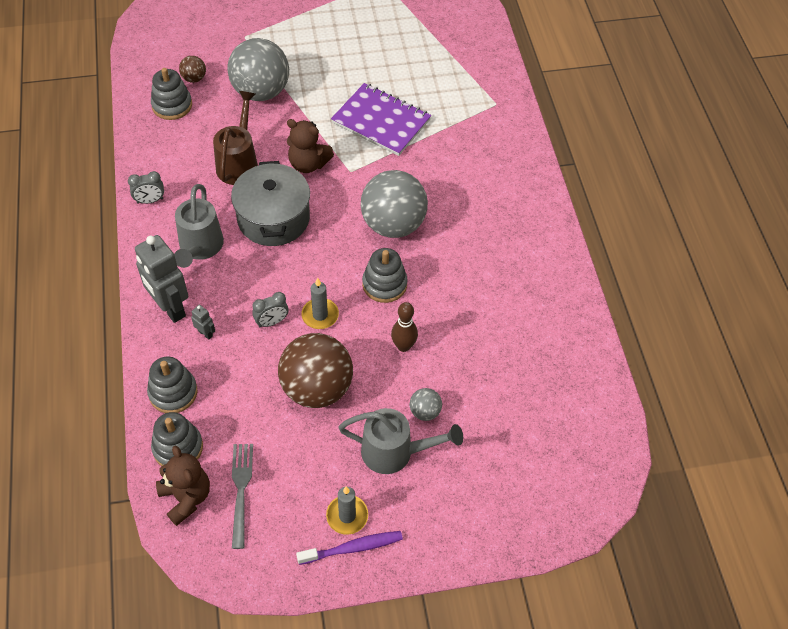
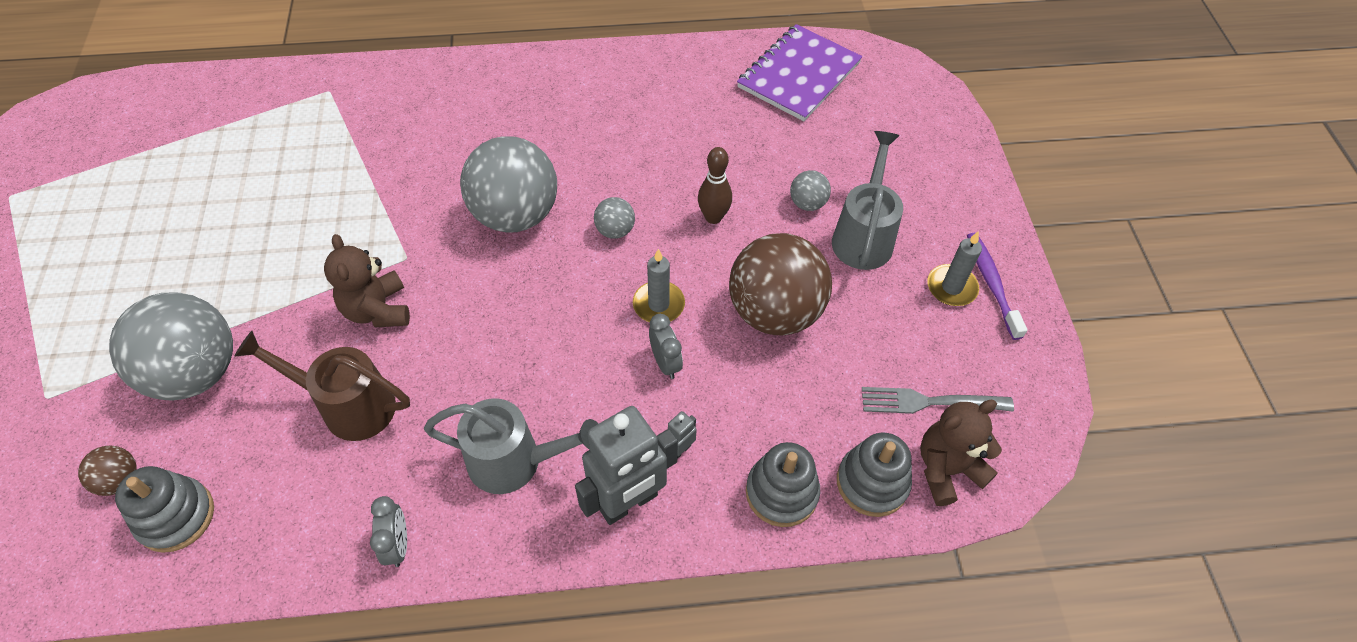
camera: 85 degrees left, 0 degrees up
(273, 218) = (475, 358): grey pot -> none
(308, 164) = (377, 310): brown teddy bear -> brown teddy bear turned 135 degrees clockwise
(381, 121) = (318, 216): purple notebook -> purple notebook (799, 75)
(384, 284) = (615, 230): grey stacking toy -> grey ball

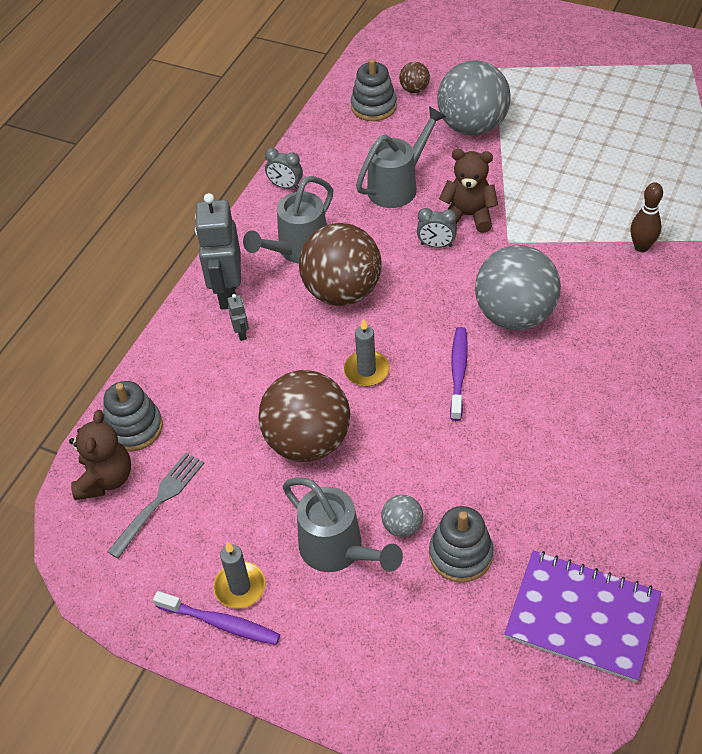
camera: 125 degrees right, 5 degrees down
(348, 405) = (398, 186): brown watering can -> grey watering can
(561, 379) = (342, 292): none -> brown ball
(615, 230) = (458, 372): grey ball -> purple toothbrush
(665, 363) = (313, 353): grey clock -> grey clock (436, 245)
(713, 217) = (431, 446): brown bowling pin -> brown bowling pin (641, 247)
(781, 492) = (170, 374): grey stacking toy -> grey stacking toy (460, 554)
(799, 75) = (582, 616): purple notebook -> purple notebook turned 45 degrees counterclockwise

